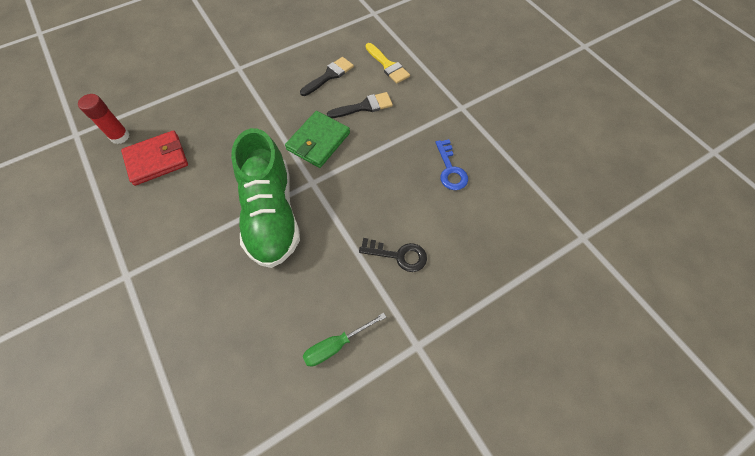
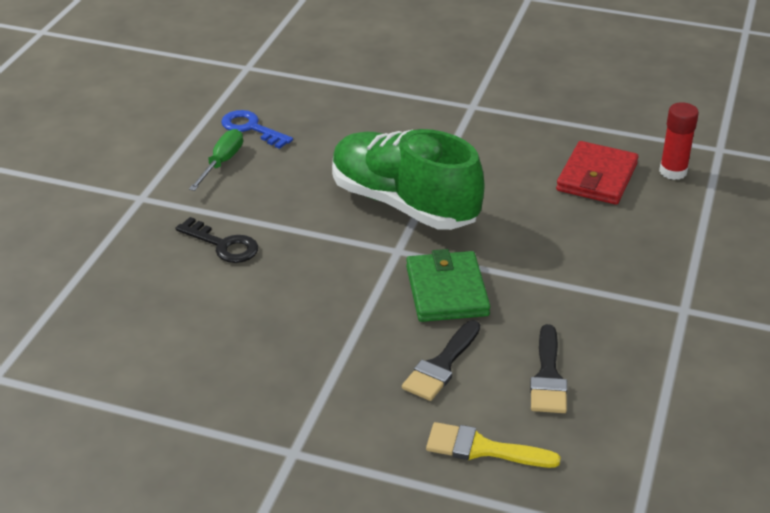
camera: 140 degrees right, 25 degrees down
(398, 255) = (223, 245): black key -> black key turned 120 degrees counterclockwise
(450, 169) = (236, 357): blue key -> blue key (251, 128)

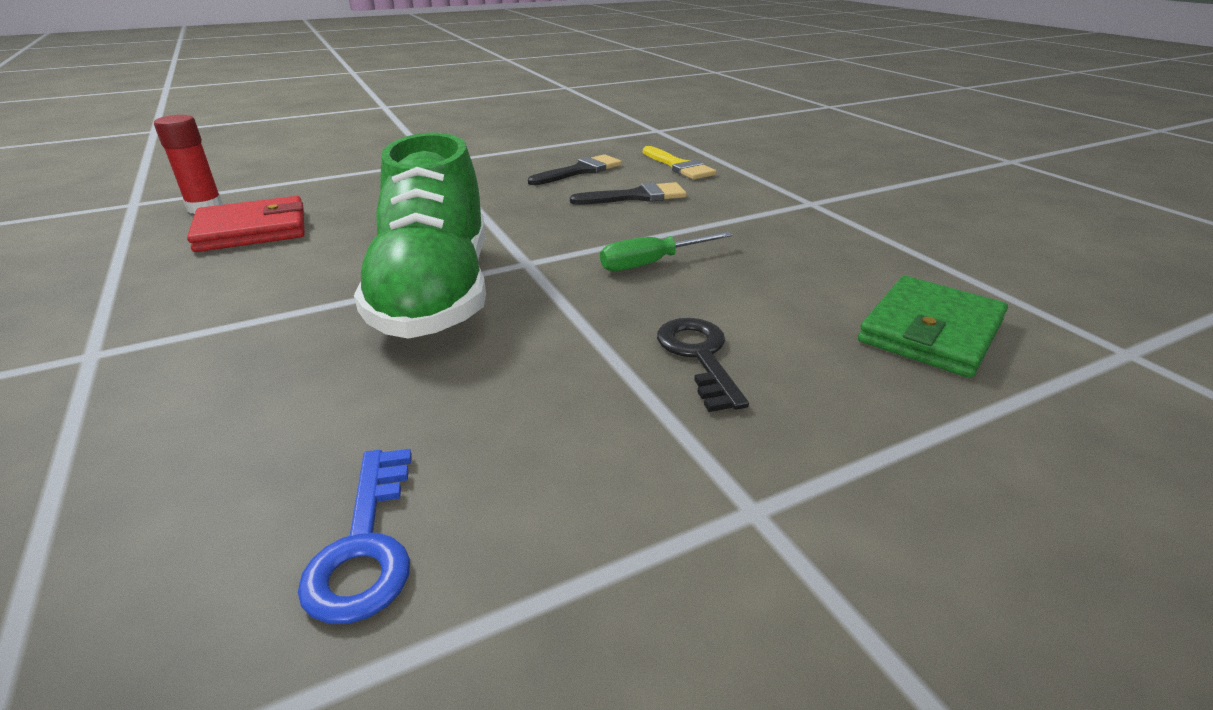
camera: 135 degrees left, 5 degrees down
(221, 163) = (531, 494): green screwdriver -> green screwdriver (652, 263)
(447, 291) = (549, 223): green wallet -> green wallet (930, 331)

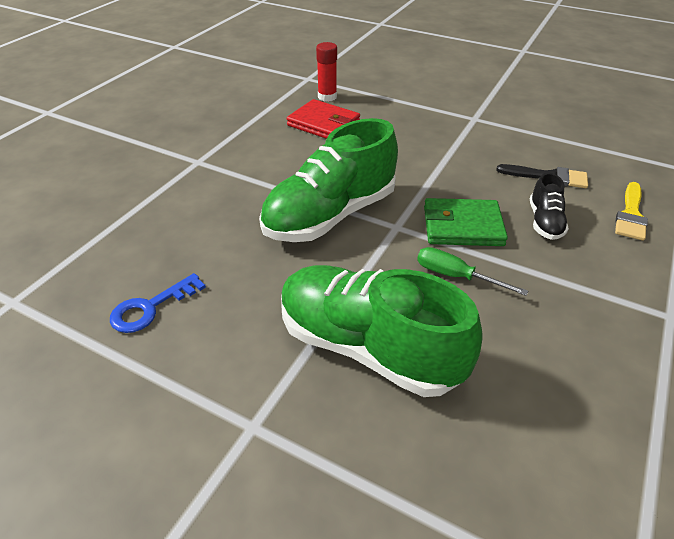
camera: 55 degrees right, 10 degrees up
(636, 196) = (544, 222): black brush -> black shoe
(699, 356) = (368, 347): black key -> green shoe
(930, 331) = (521, 461): green wallet -> green wallet (462, 226)

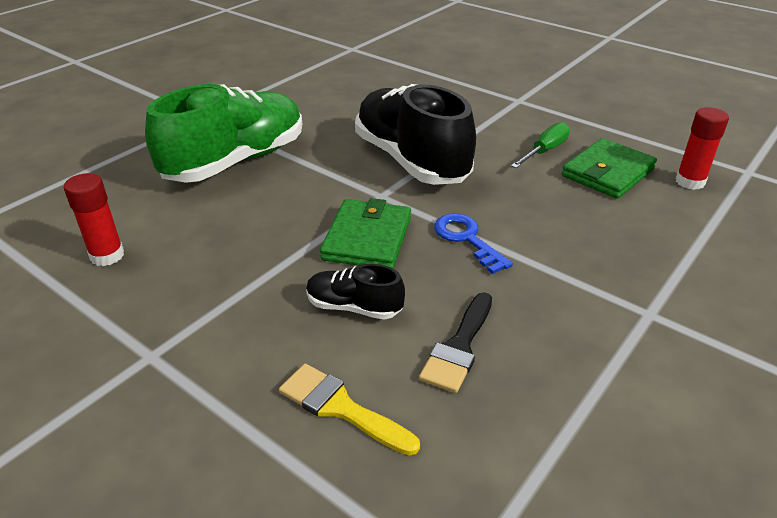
camera: 100 degrees right, 5 degrees down
(151, 307) = (324, 86): blue key -> blue key (467, 239)
(323, 124) = (608, 172): red wallet -> green wallet
(330, 215) = (411, 160): green shoe -> black shoe
(455, 276) = (291, 217): green screwdriver -> green screwdriver (545, 151)
(590, 403) = (107, 256): none -> red glue stick

